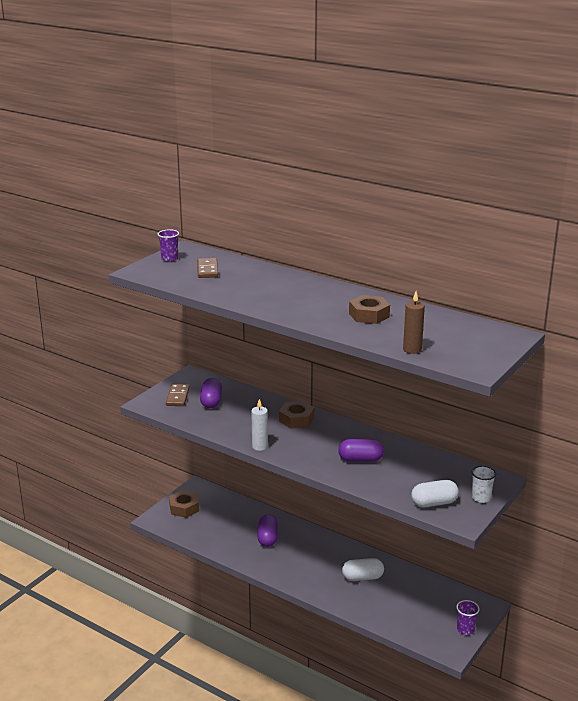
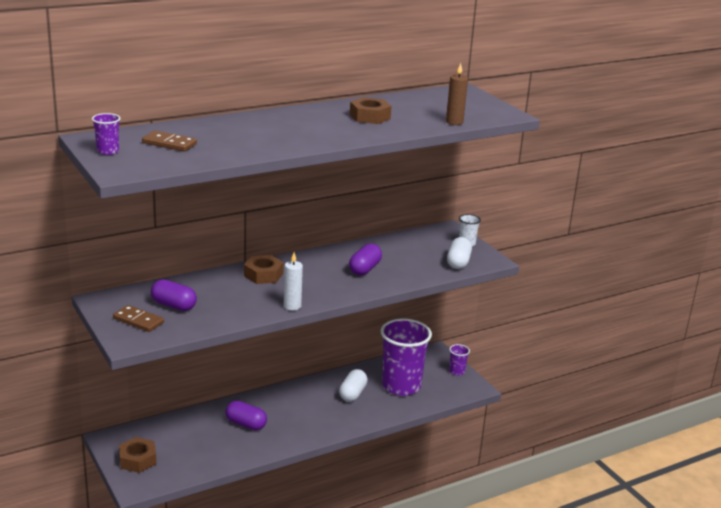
camera: 65 degrees left, 0 degrees up
(403, 602) = (401, 386): none -> purple cup

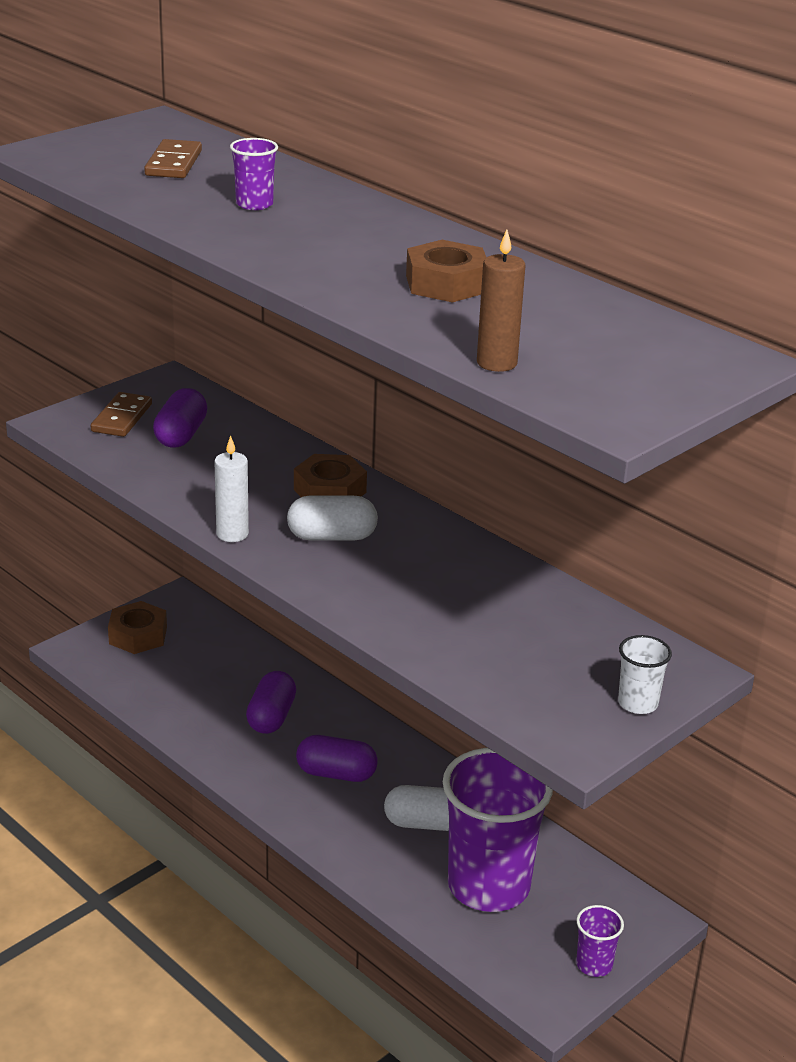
camera: 75 degrees right, 5 degrees up
(108, 151) = (114, 136): purple cup -> purple cup (254, 204)
(364, 269) = (421, 588): purple capsule -> purple capsule (336, 773)
(458, 262) = (533, 699): white capsule -> white capsule (332, 536)

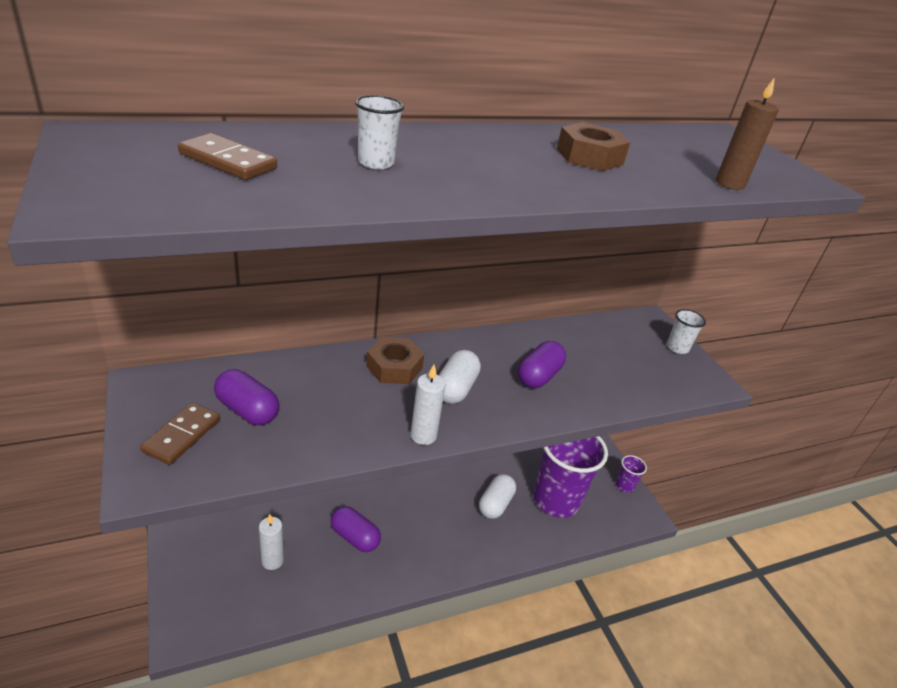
camera: 70 degrees left, 5 degrees up
(121, 418) = (182, 435): brown domino -> brown domino turned 75 degrees clockwise
(138, 635) = (200, 582): brown nut -> none
(195, 670) = (272, 561): none -> white candle
(254, 204) = (376, 163): purple cup -> white cup
(336, 773) = (431, 527): purple capsule -> purple capsule (538, 376)

